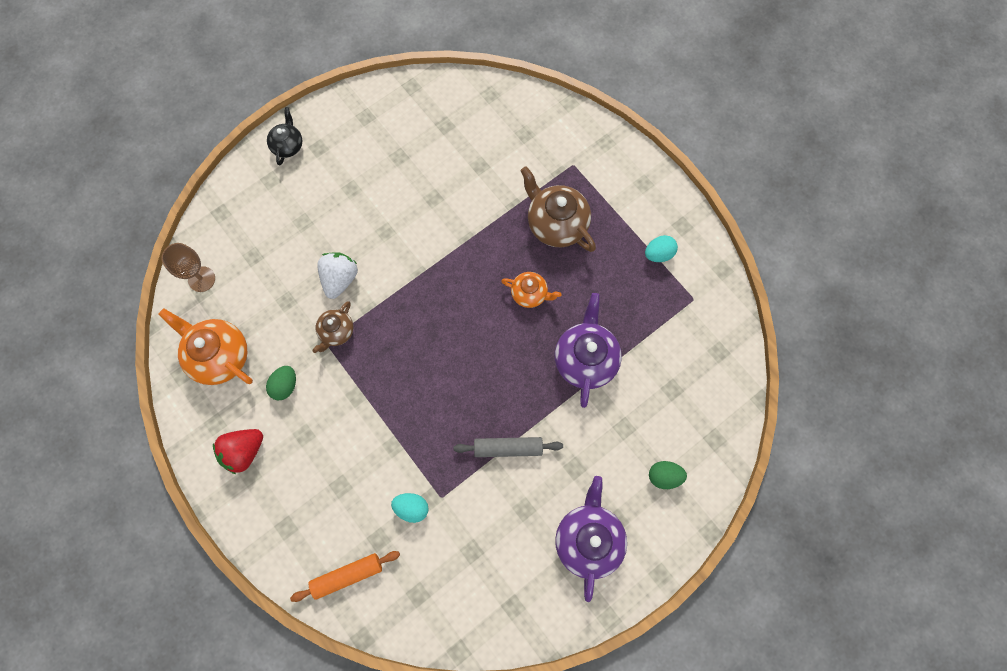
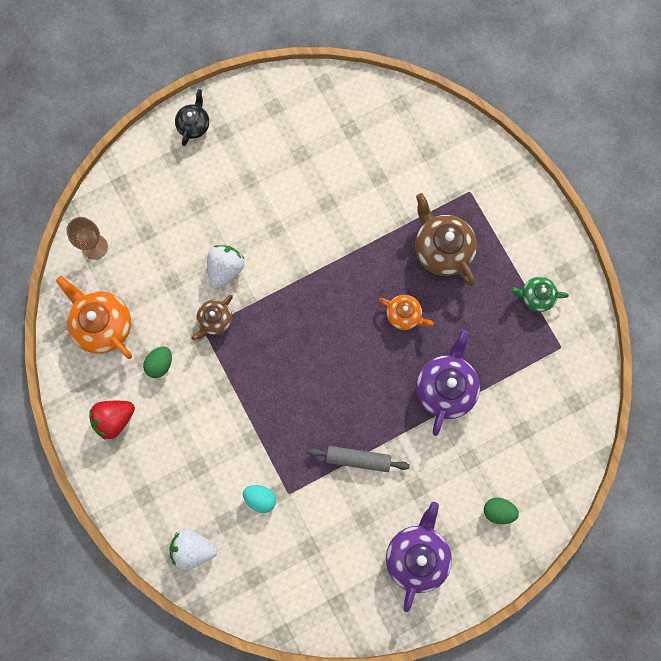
camera: 10 degrees right, 5 degrees up
(347, 576) = (193, 549): orange rolling pin -> white strawberry
(658, 254) = (536, 296): turquoise egg -> green teapot

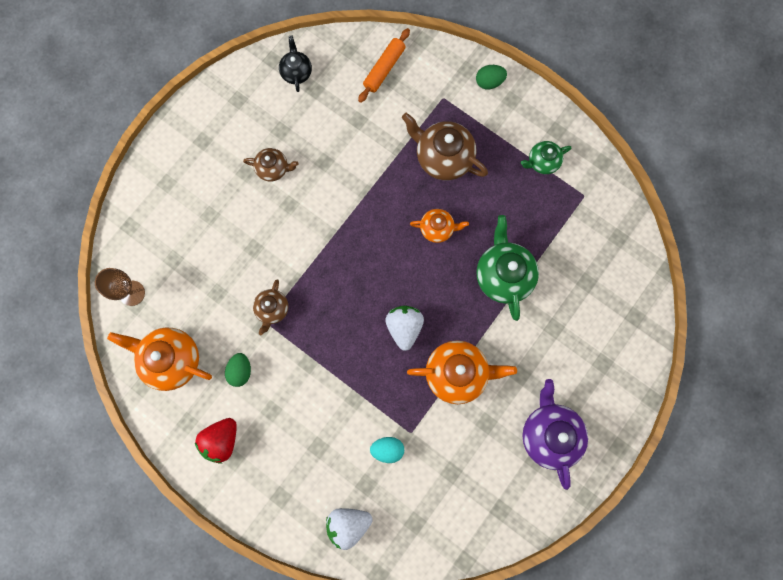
camera: 25 degrees left, 0 degrees up
(194, 125) = (173, 145): black teapot -> black teapot (296, 72)
(225, 269) = (260, 259): white strawberry -> white strawberry (404, 327)
(276, 188) = (273, 169): none -> brown teapot
(358, 459) = (457, 373): grey rolling pin -> orange teapot
(426, 138) = (384, 69): none -> orange rolling pin
(445, 387) = (503, 275): purple teapot -> green teapot
(498, 511) = (600, 361): green egg -> green egg (489, 82)

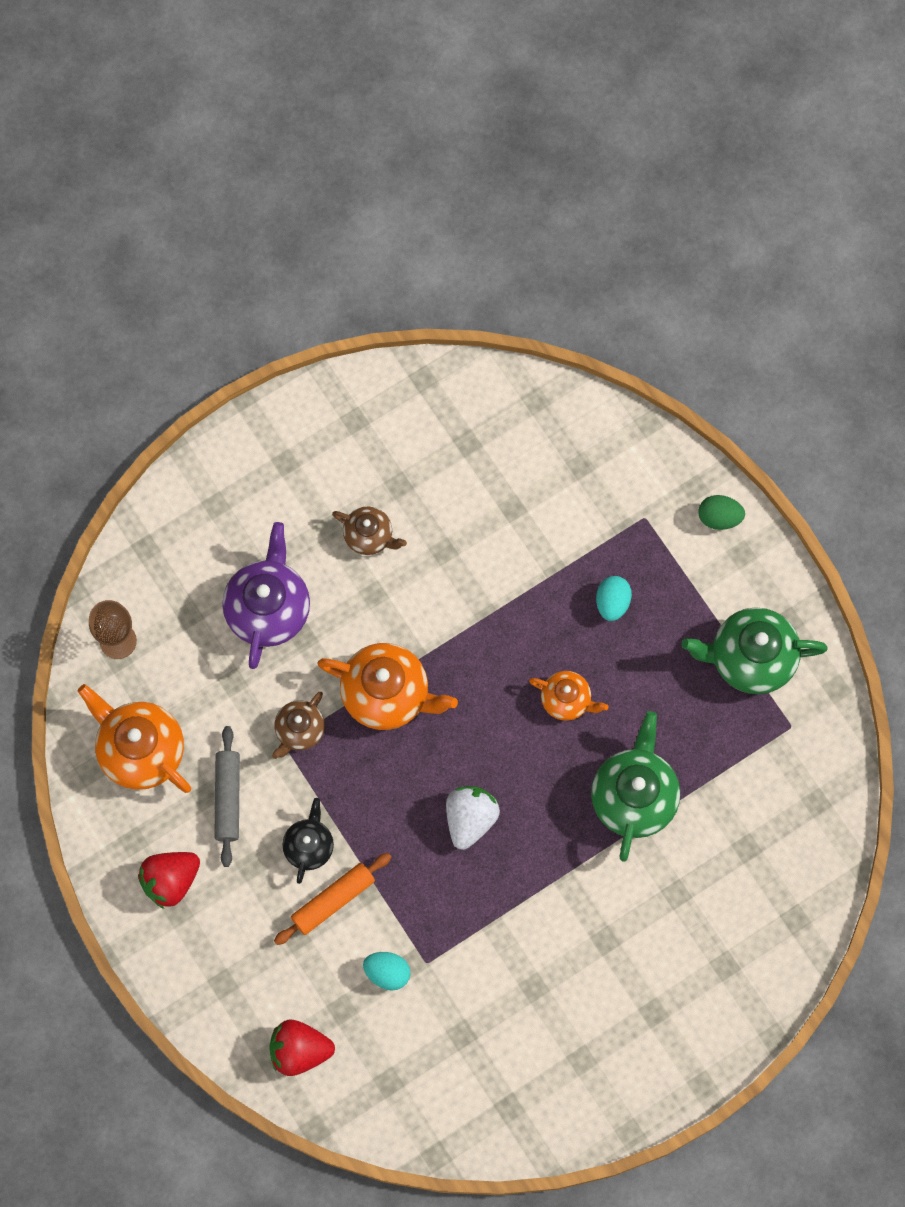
camera: 20 degrees right, 5 degrees down
(240, 371) = (227, 798): green egg -> grey rolling pin
(296, 72) = (450, 409): black teapot -> black teapot (309, 846)
(348, 524) = (299, 1050): white strawberry -> red strawberry
(384, 69) = (576, 446): orange rolling pin -> orange rolling pin (333, 900)
(443, 157) = (612, 603): brown teapot -> turquoise egg
(457, 373) = (519, 907): orange teapot -> orange teapot (387, 694)
(542, 162) = (750, 658): green teapot -> green teapot, size x1.75
(549, 434) = (613, 1032): purple teapot -> purple teapot (268, 608)

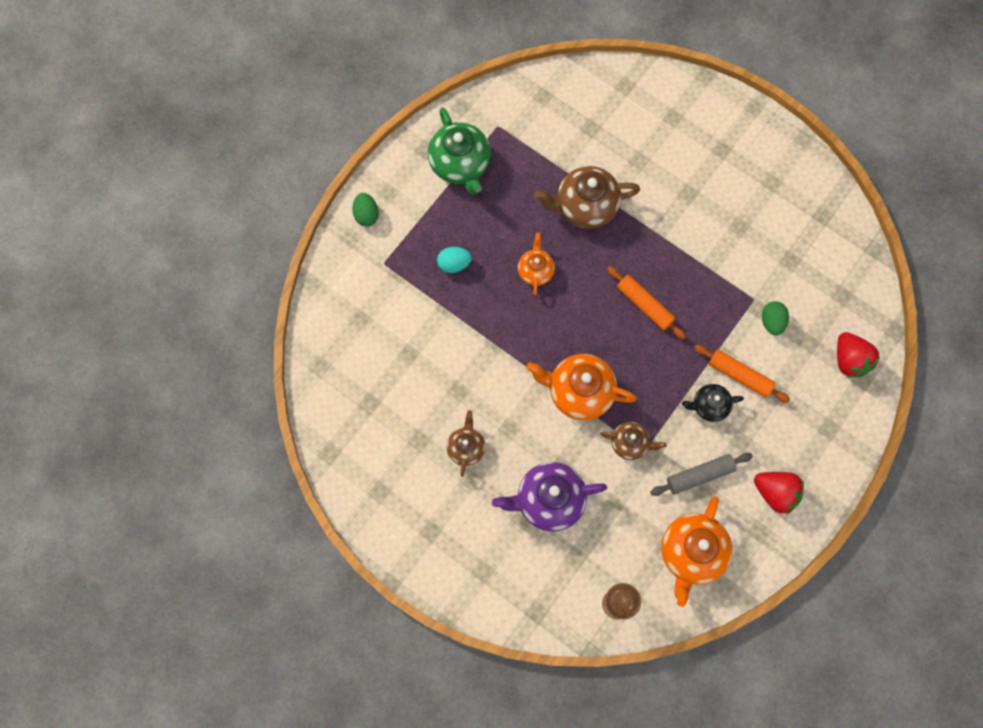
camera: 110 degrees left, 0 degrees up
(387, 694) = (579, 392): orange teapot -> orange teapot turned 75 degrees counterclockwise
(387, 973) = (772, 322): turquoise egg -> green egg
(470, 819) = (644, 305): white strawberry -> orange rolling pin
(634, 796) = (585, 206): green teapot -> brown teapot

